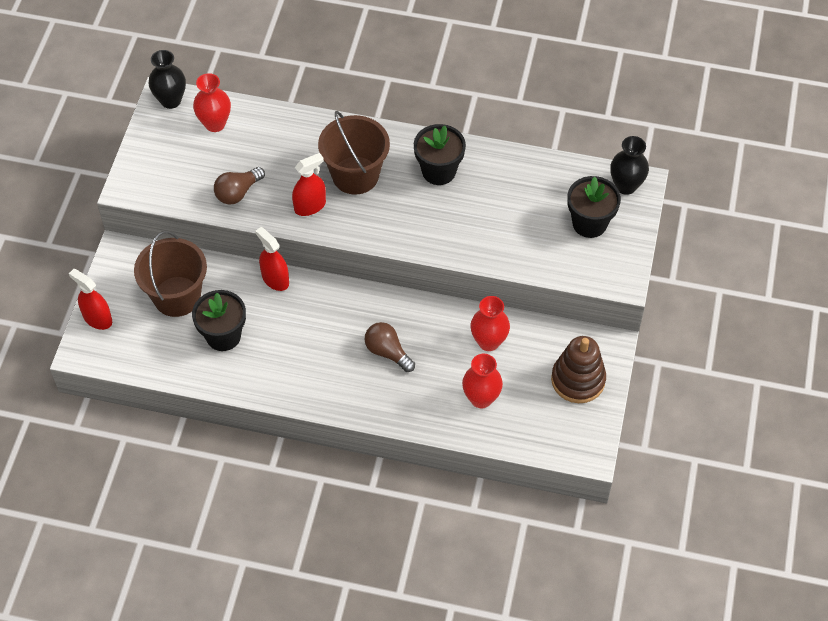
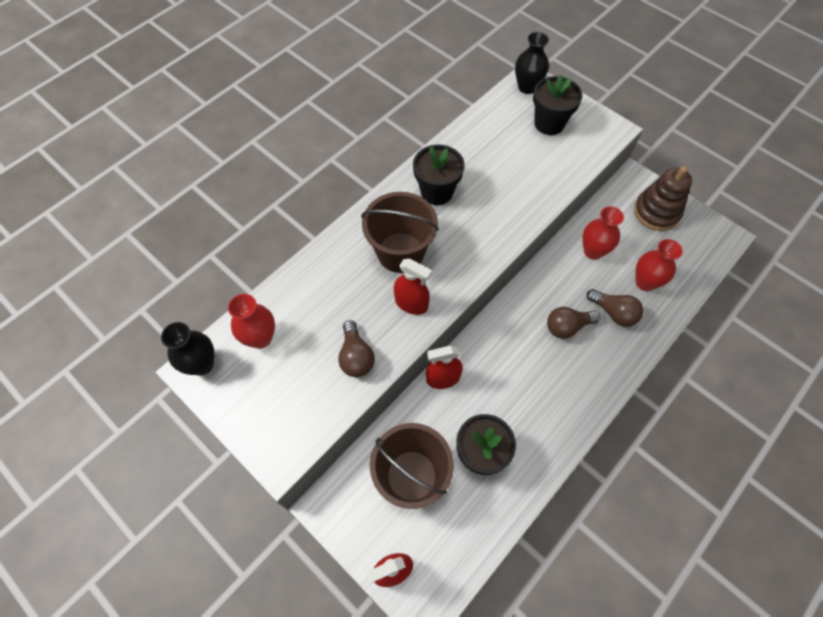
camera: 60 degrees left, 5 degrees up
(310, 206) = (411, 303): red spray bottle -> red spray bottle turned 120 degrees clockwise
(427, 384) = (613, 313): none -> brown light bulb

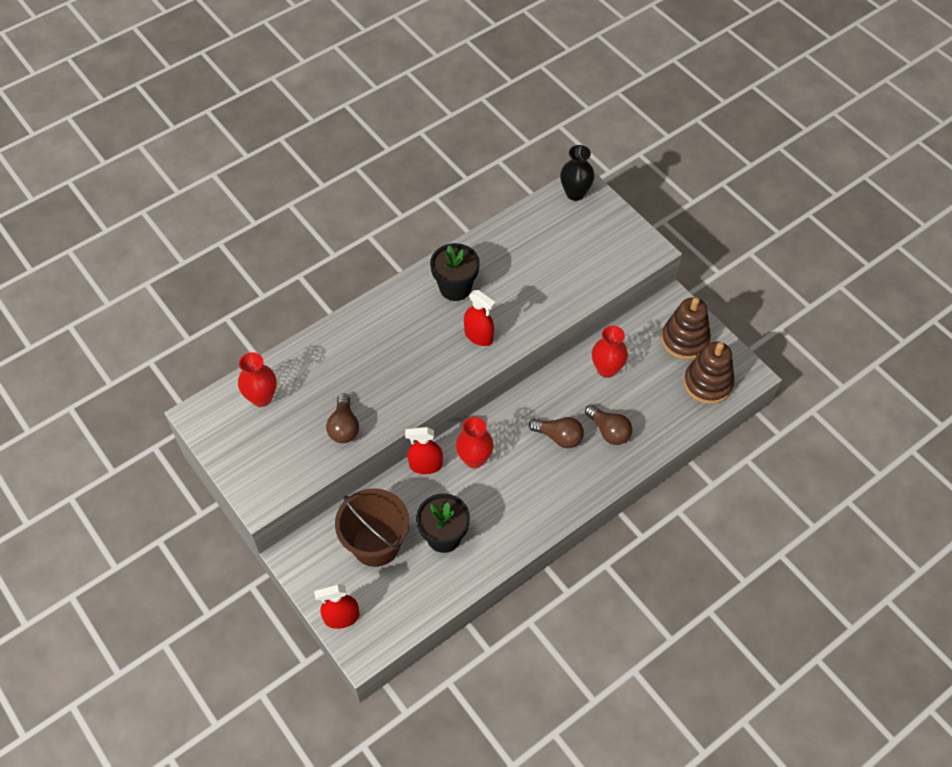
camera: 10 degrees right, 5 degrees down
(202, 364) = (206, 412): black vase -> none
(400, 252) = (406, 340): brown bucket -> none
(411, 303) = (405, 388): red spray bottle -> red spray bottle (478, 336)
(549, 123) = (586, 234): black flower pot -> none
(567, 326) = (559, 437): brown light bulb -> brown light bulb turned 150 degrees counterclockwise
(645, 282) = (650, 407): red vase -> red vase (474, 459)
(691, 250) = (707, 383): none -> brown stacking toy

